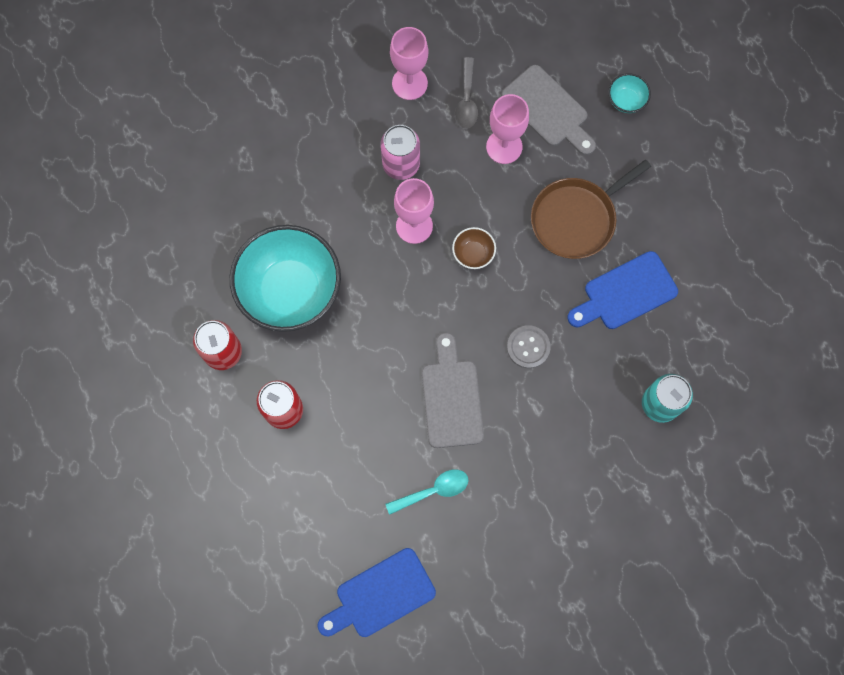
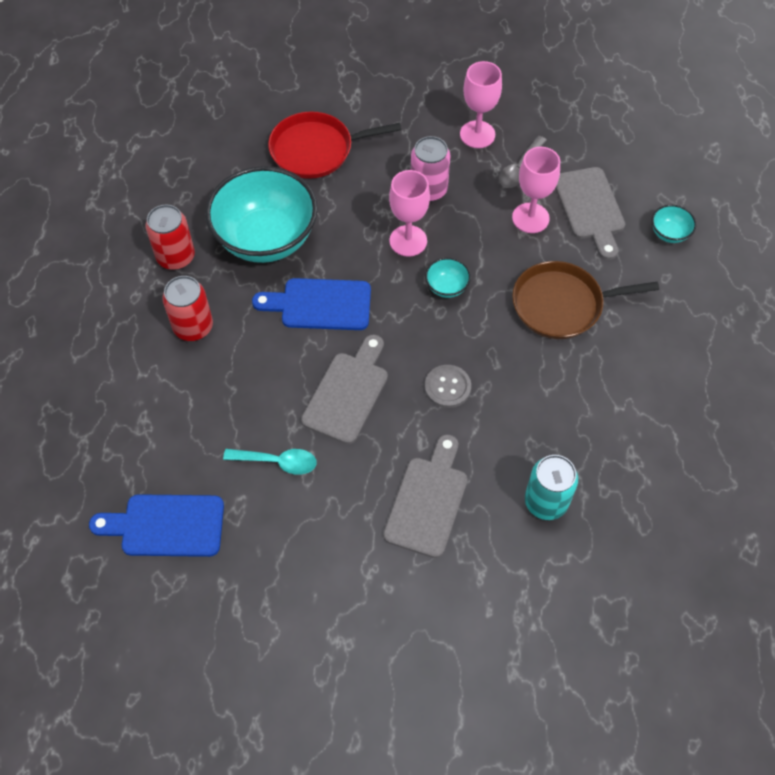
camera: 30 degrees right, 15 degrees down
(276, 175) = (316, 150): none -> red pan
(473, 253) = (447, 287): brown bowl -> turquoise bowl
(571, 455) = (428, 501): none -> grey cutting board
(625, 293) = (571, 388): blue cutting board -> blue cutting board (320, 304)

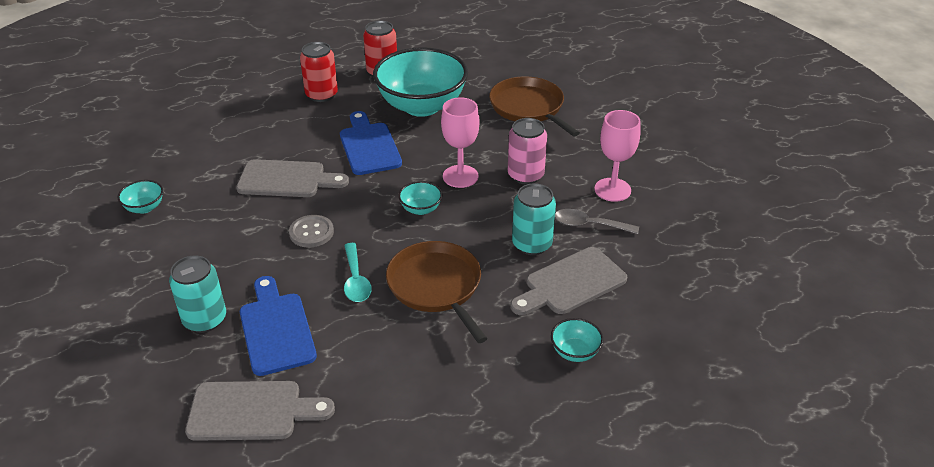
camera: 70 degrees right, 20 degrees down
(166, 525) = (146, 125): blue cutting board -> blue cutting board (276, 329)
(277, 462) = (211, 160): turquoise spoon -> turquoise spoon (356, 280)
(316, 150) = (529, 108): red pan -> brown pan
(341, 541) = (144, 208): none -> turquoise bowl
(428, 501) = (191, 246): grey cutting board -> grey cutting board (252, 411)
(530, 218) = (532, 244): pink goblet -> turquoise can

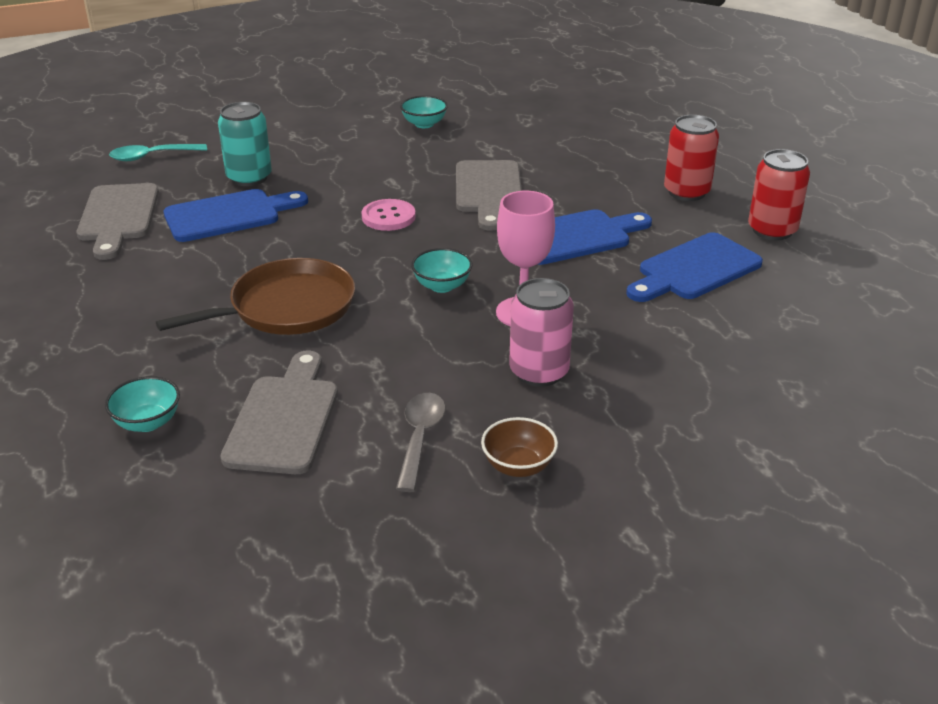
camera: 85 degrees right, 5 degrees down
(311, 232) = (388, 217): grey button -> pink button
(356, 280) = (302, 252): turquoise spoon -> turquoise spoon (152, 156)
(421, 106) = (695, 269): turquoise bowl -> blue cutting board
(529, 108) = (738, 371): brown pan -> none
(532, 244) = (371, 381): turquoise can -> none
(571, 283) = (284, 419): grey cutting board -> grey cutting board turned 45 degrees clockwise
(612, 190) = (518, 466): pink goblet -> brown bowl

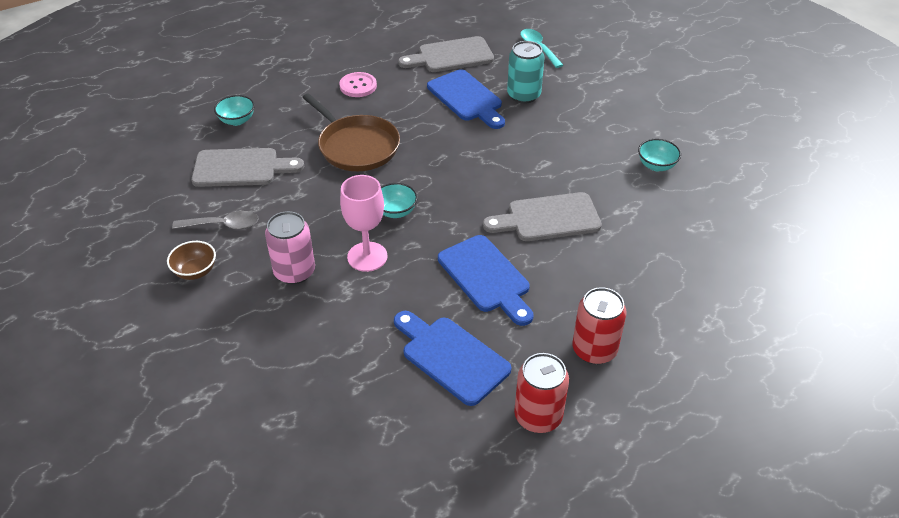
camera: 80 degrees right, 10 degrees up
(388, 217) = (487, 171): pink button -> pink button (358, 86)

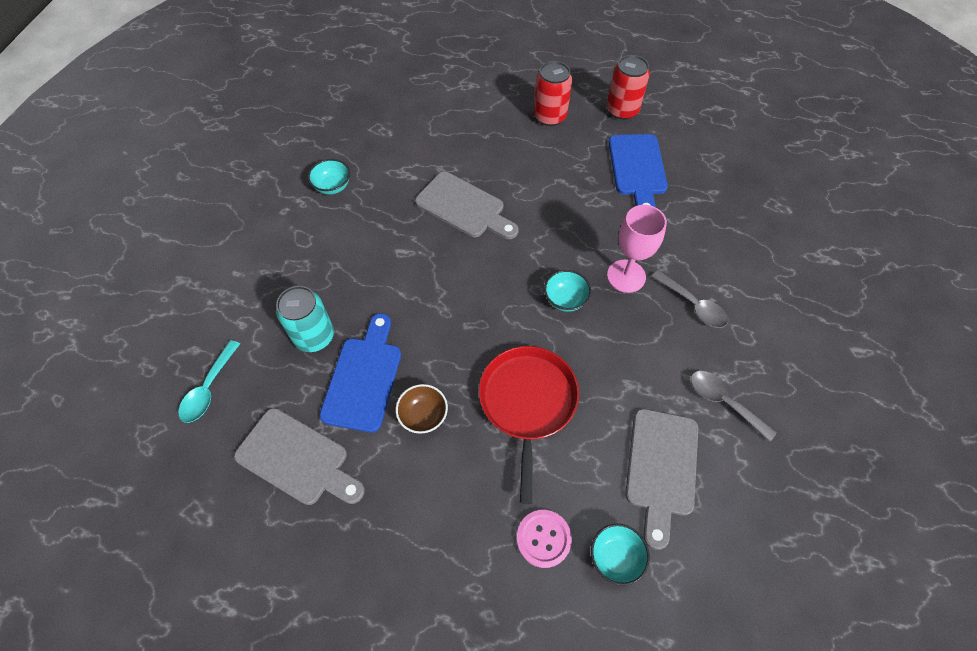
camera: 135 degrees left, 15 degrees up
(195, 271) = (776, 367): brown bowl -> brown bowl (423, 416)
(241, 168) = (661, 468): grey cutting board -> grey cutting board turned 120 degrees counterclockwise
(294, 272) = (693, 305): pink can -> grey spoon
(356, 146) = (527, 402): brown pan -> red pan
(358, 86) = (440, 498): pink button -> pink button (543, 538)
(486, 277) = (559, 199): blue cutting board -> none

